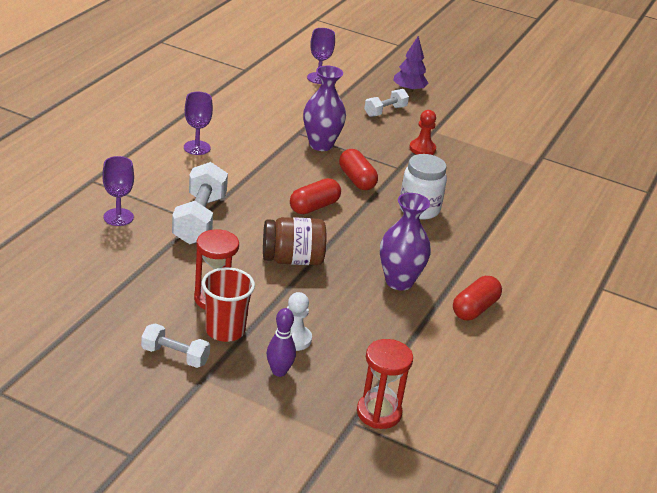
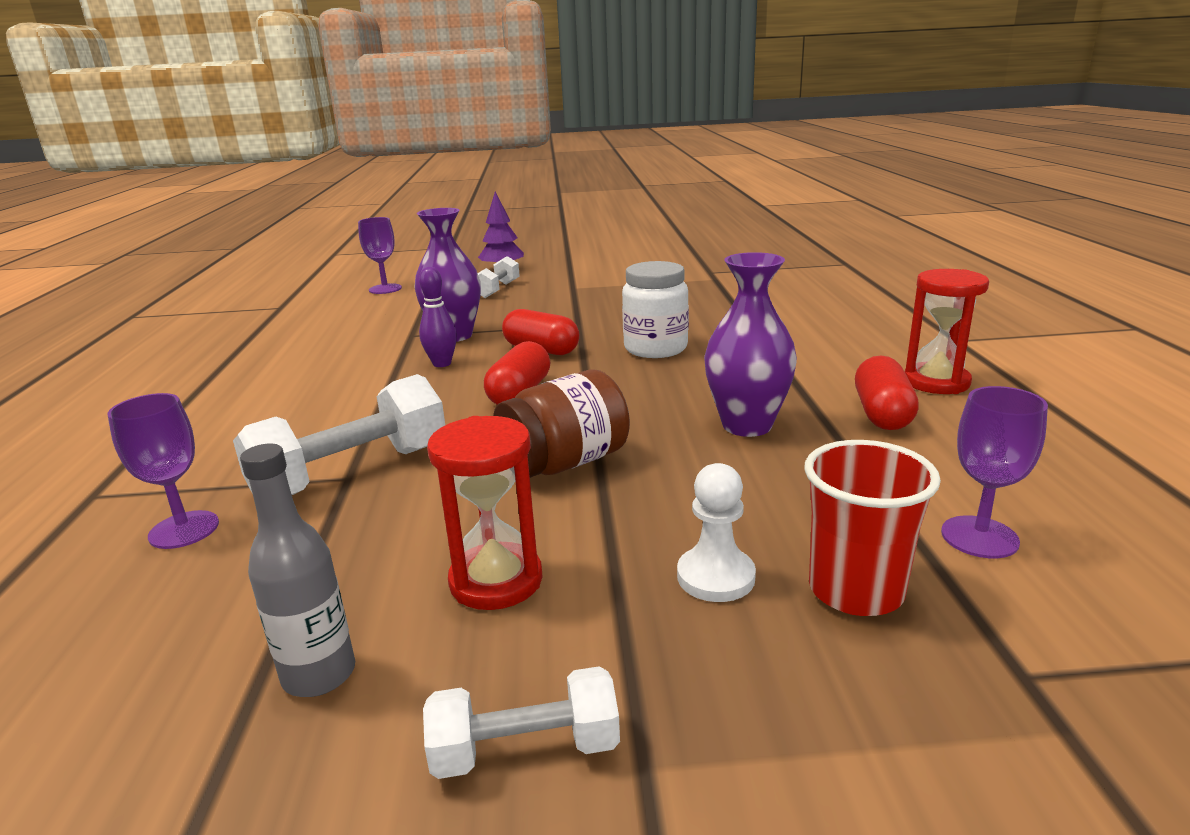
camera: 25 degrees left, 10 degrees down
(132, 301) = (319, 674): none -> grey bottle
(197, 148) = (271, 393): purple goblet -> purple goblet (979, 537)
(199, 219) = (352, 473): white dumbbell -> white dumbbell turned 75 degrees clockwise
(225, 330) = (577, 629): red cup -> red cup (855, 590)
(279, 371) = (769, 653): purple bowling pin -> purple bowling pin (442, 364)
(379, 413) = (1029, 629): red hourglass -> red hourglass (936, 382)
(422, 149) = (581, 303): red pawn -> none

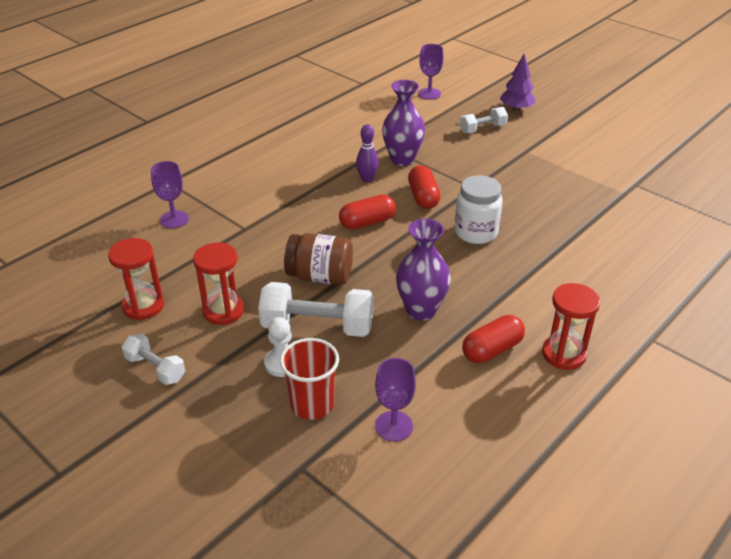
camera: 45 degrees right, 15 degrees up
(319, 674) = (143, 306): grey bottle -> red hourglass
(352, 473) = (248, 227): white dumbbell -> white dumbbell (317, 326)

